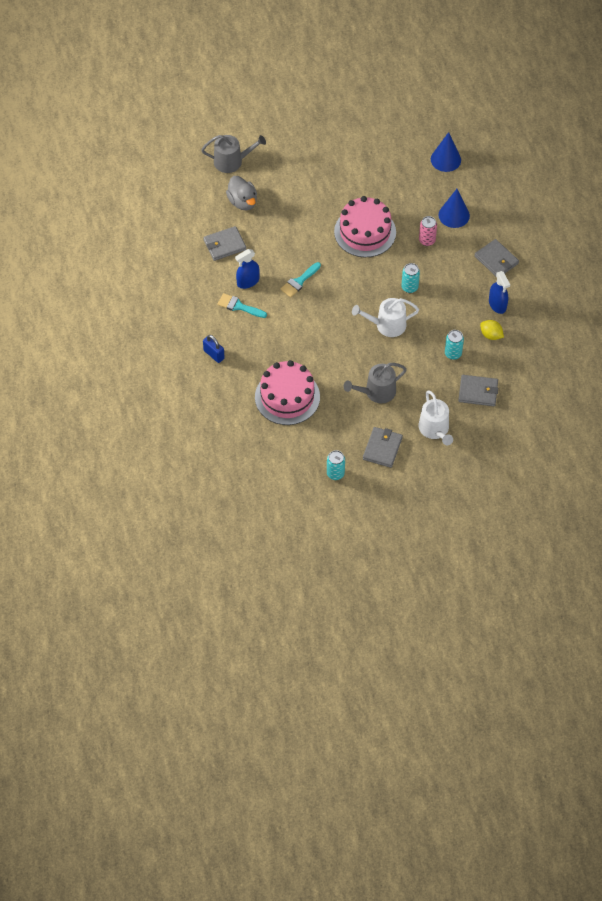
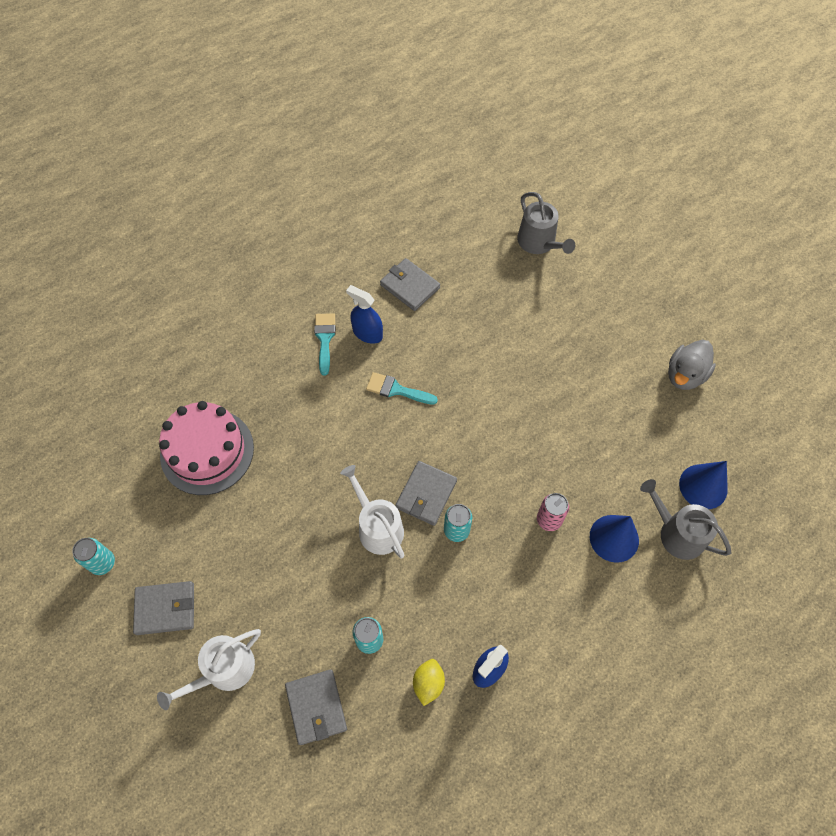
camera: 65 degrees right, 5 degrees up
(214, 354) = (239, 342): blue padlock -> none
(242, 202) = (485, 278): grey duck -> grey duck (685, 375)
(365, 232) = (518, 434): pink cake -> none
(377, 392) = (259, 561): grey watering can -> grey watering can (677, 533)
(496, 260) = (569, 633): grey wallet -> grey wallet (426, 494)

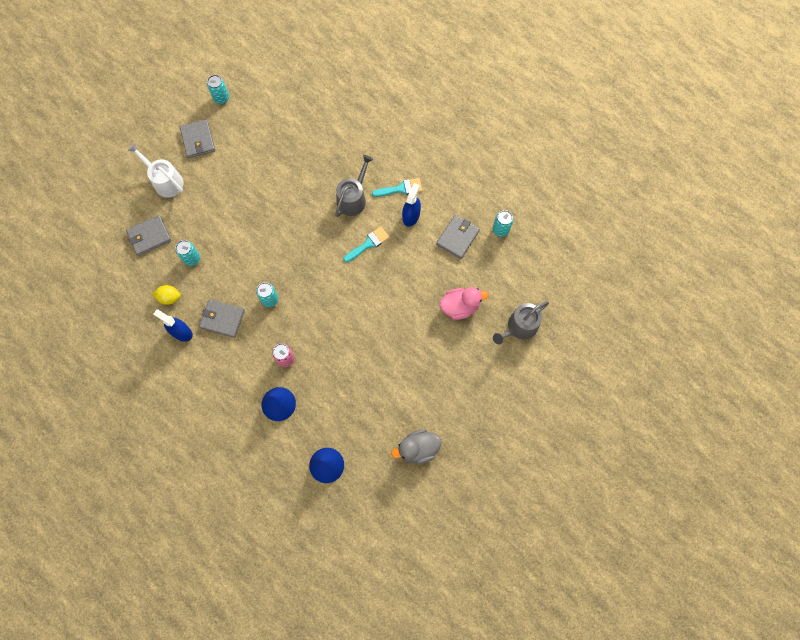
camera: 80 degrees right, 10 degrees up
(207, 451) = (303, 136): pink cake -> none
(377, 527) = (265, 250): white watering can -> none
(396, 390) = (368, 244): turquoise brush -> turquoise brush turned 45 degrees clockwise
(409, 239) = (500, 230): none -> turquoise can
(426, 494) = (293, 276): grey wallet -> grey wallet (222, 319)
(503, 299) = (460, 306): none -> pink duck
(677, 533) = (288, 447): grey watering can -> grey watering can (353, 198)
(685, 375) = (418, 448): grey duck -> grey duck turned 45 degrees counterclockwise

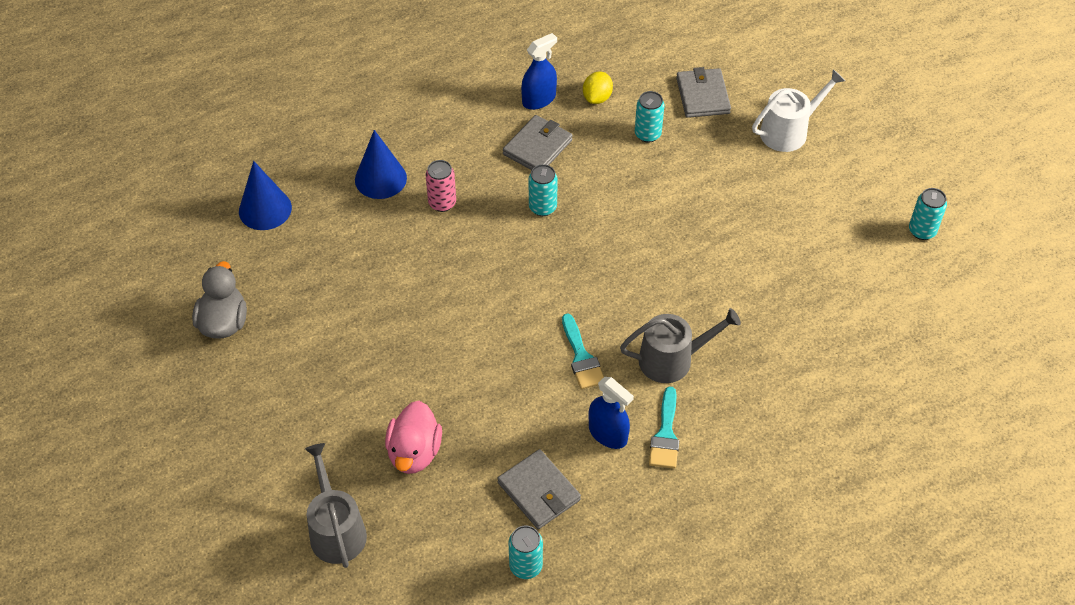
camera: 110 degrees right, 20 degrees down
(198, 140) = (850, 184): grey wallet -> none
(353, 198) = (672, 359): grey watering can -> grey watering can turned 60 degrees counterclockwise

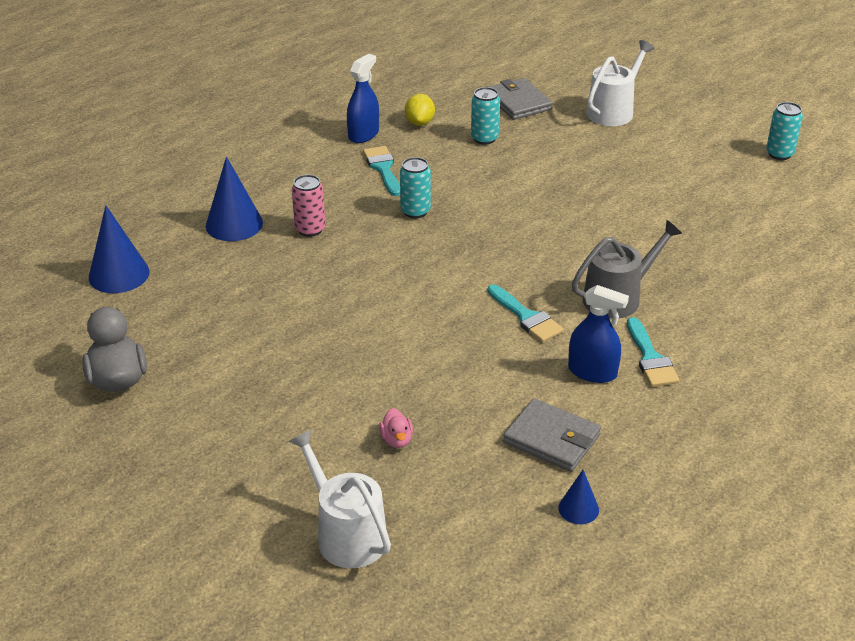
camera: 20 degrees left, 15 degrees down
(336, 530) = (346, 534): grey watering can -> white watering can
(414, 452) = (396, 440): pink duck -> pink duck, size x0.51
(526, 566) = (578, 509): turquoise can -> blue cone
(537, 147) = (383, 168): grey wallet -> turquoise brush

